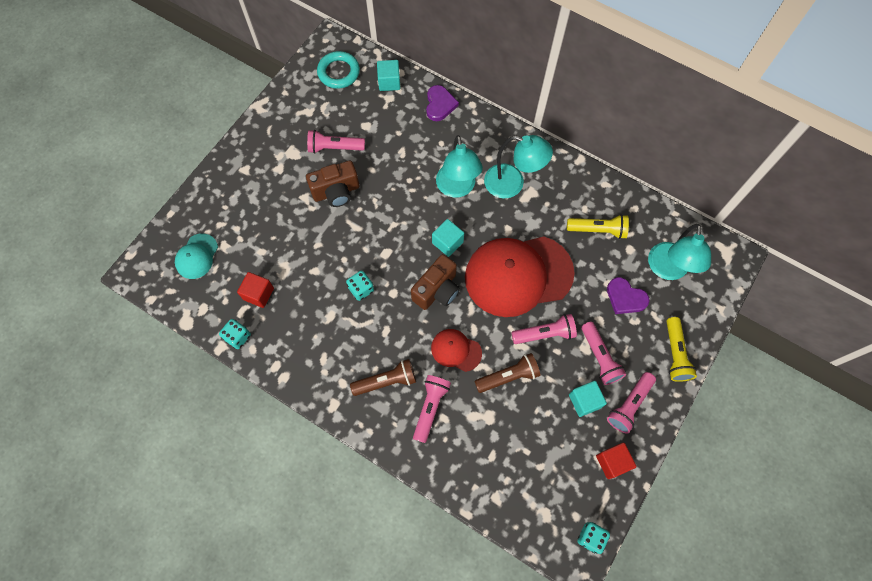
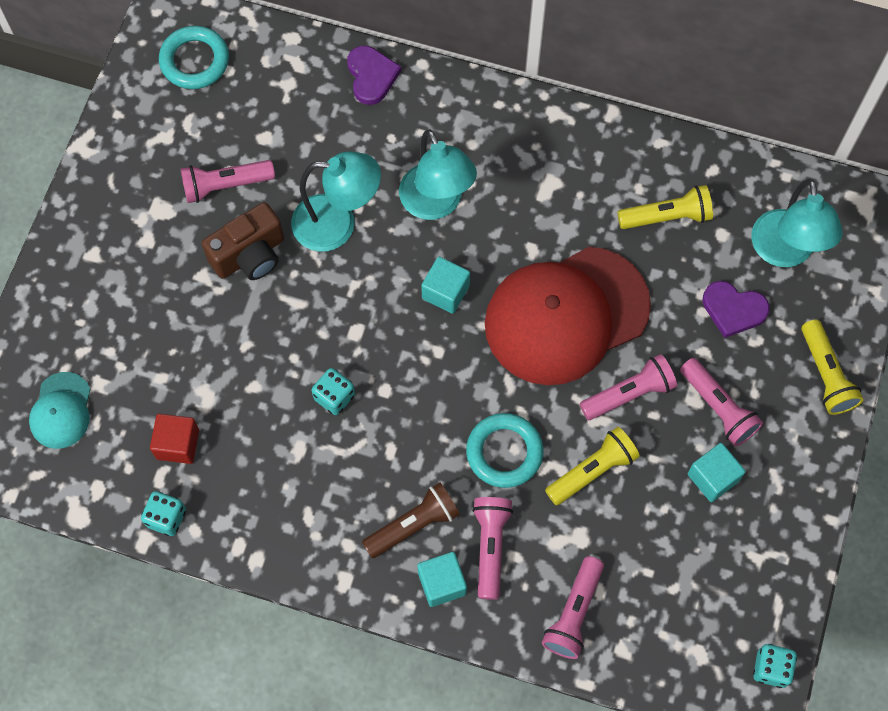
camera: 15 degrees left, 0 degrees up
(389, 82) = (280, 58): turquoise cube -> turquoise cube (442, 583)
(437, 290) = (450, 369): brown camera -> none
(456, 350) = (504, 452): red cap -> turquoise ring
(508, 376) = (592, 471): brown flashlight -> yellow flashlight
(512, 184) = (519, 176): turquoise lamp -> turquoise lamp (337, 224)
(612, 462) = (775, 554): red cube -> none
(629, 405) = (778, 466): pink flashlight -> pink flashlight (574, 613)

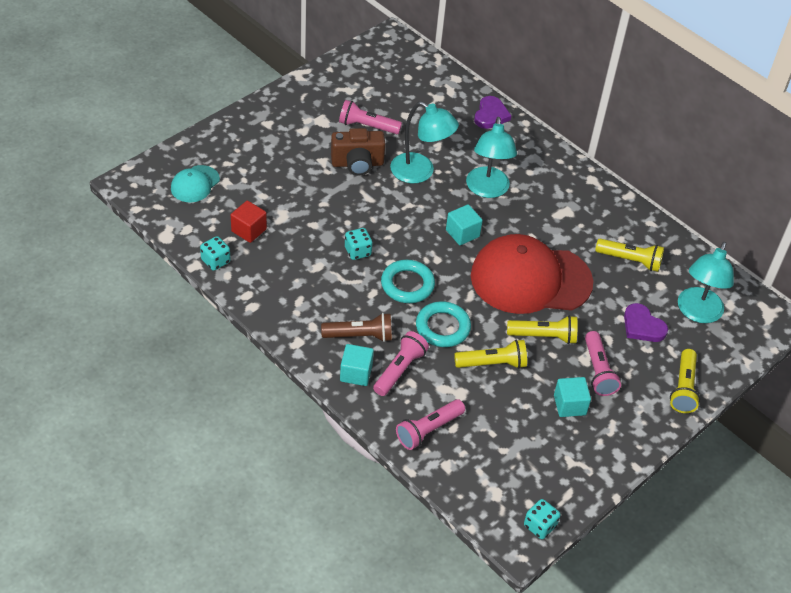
camera: 25 degrees right, 20 degrees down
(194, 61) = (391, 64): turquoise ring -> turquoise ring (407, 284)
(629, 394) = (543, 336): pink flashlight -> yellow flashlight

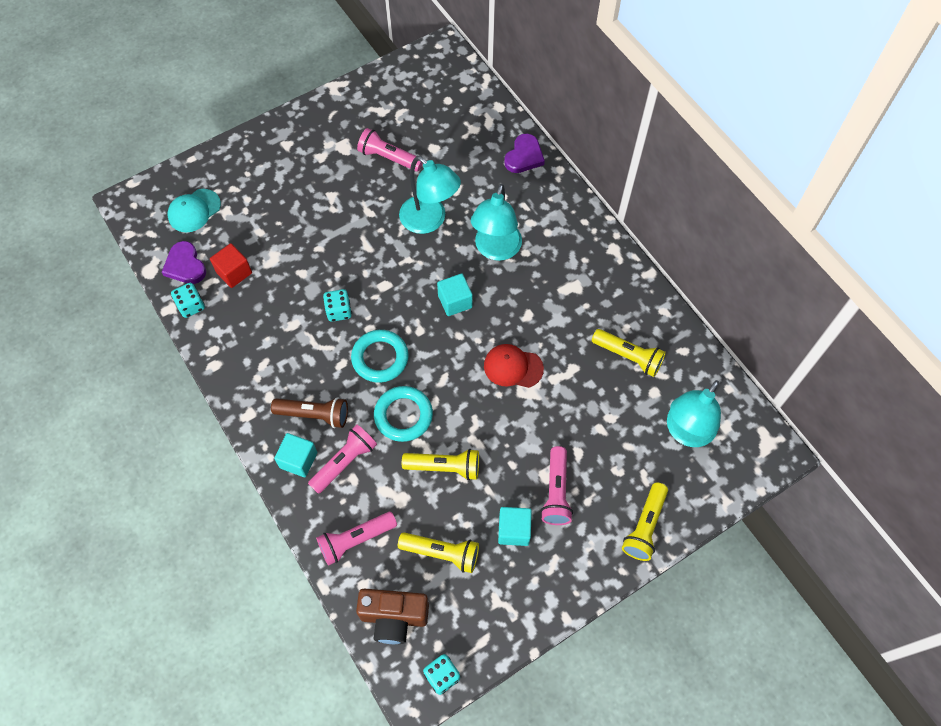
camera: 15 degrees right, 15 degrees up
(357, 164) = (366, 203): brown camera -> brown camera (394, 617)
(530, 279) = (513, 367): red cap -> red cap, size x0.46
(543, 336) = (508, 440): yellow flashlight -> yellow flashlight (441, 553)
(642, 326) = (620, 441): purple heart -> purple heart (185, 265)

